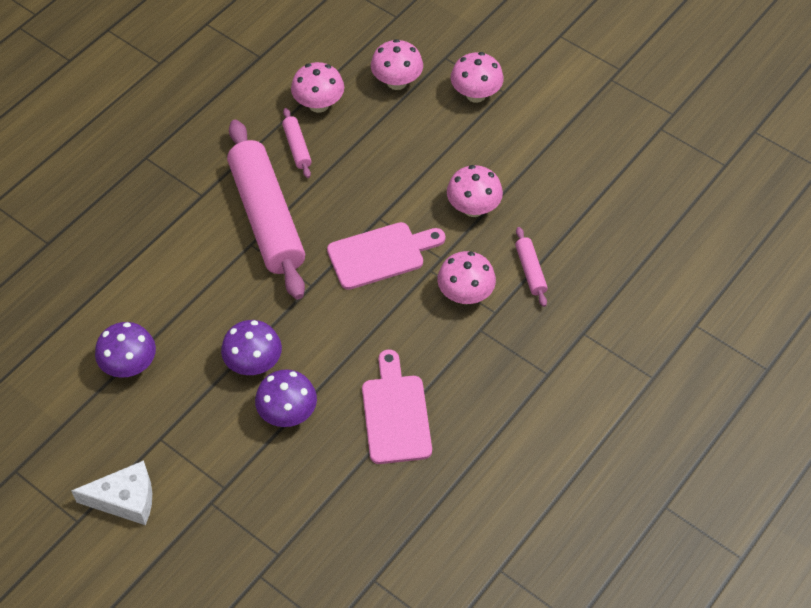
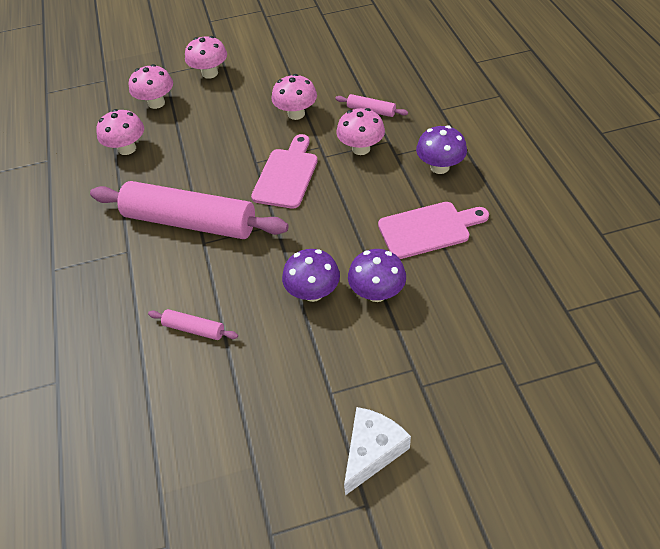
camera: 50 degrees left, 5 degrees down
(130, 366) = (239, 380): purple mushroom -> purple mushroom (439, 167)
(297, 147) = (149, 176): pink rolling pin -> pink rolling pin (194, 329)
(396, 414) = (428, 229): pink cutting board -> pink cutting board turned 135 degrees clockwise

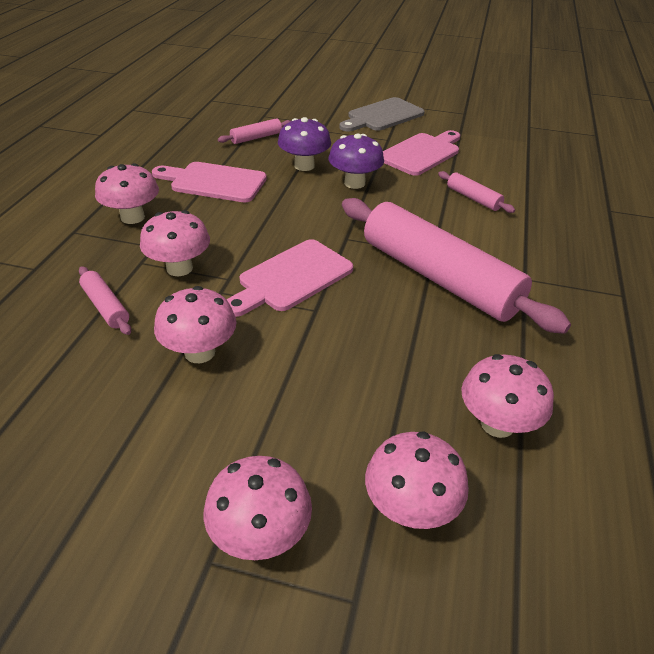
camera: 155 degrees left, 10 degrees down
(277, 384) = (422, 153): none -> pink cutting board
(372, 451) = (382, 116): white cheese -> grey cutting board
(439, 167) = (132, 217): purple mushroom -> pink mushroom
(464, 313) = (256, 138): none -> pink rolling pin

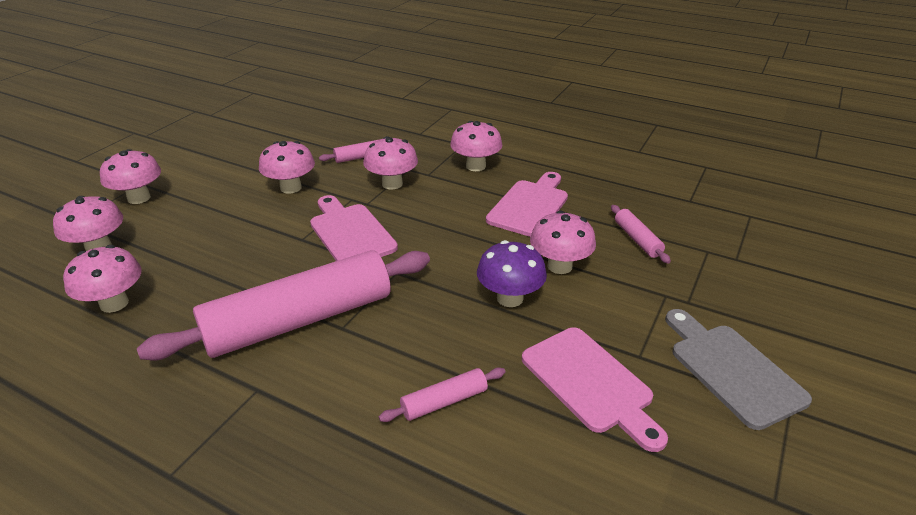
camera: 105 degrees right, 5 degrees down
(304, 166) = (559, 266): purple mushroom -> pink mushroom

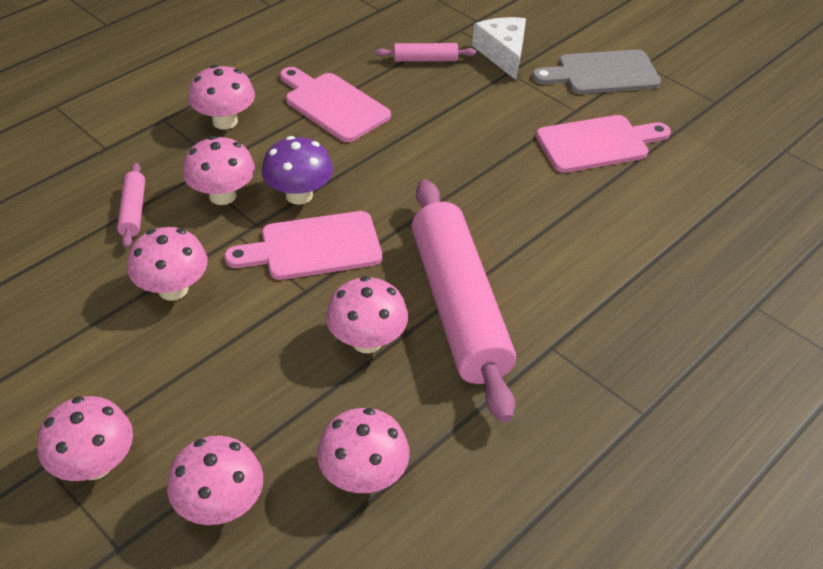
camera: 75 degrees left, 10 degrees up
(444, 401) = (597, 227): pink rolling pin -> none
(510, 298) = (479, 158): purple mushroom -> purple mushroom (299, 195)
(559, 266) = (444, 115): pink mushroom -> pink mushroom (367, 341)
(694, 286) = (503, 54): none -> white cheese

